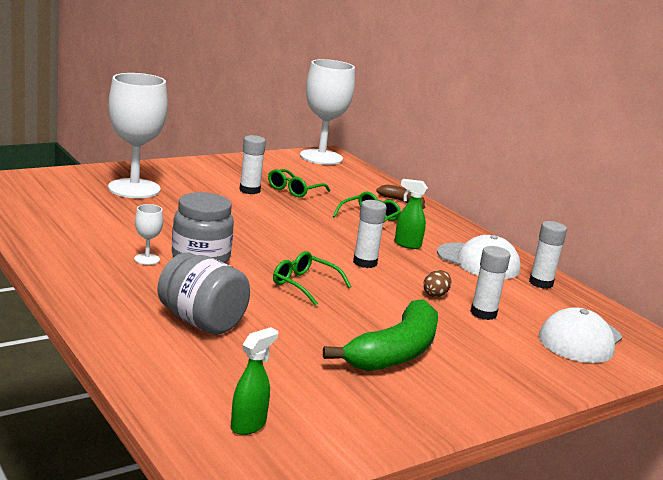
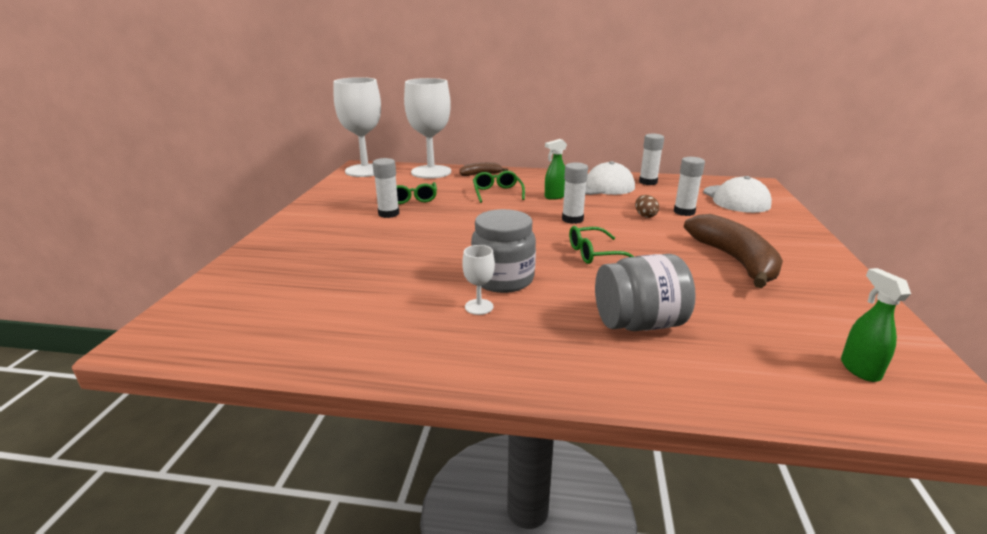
camera: 45 degrees left, 5 degrees up
(134, 189) = (309, 260): white goblet -> white goblet (431, 172)
(395, 352) = (734, 260): green banana -> brown banana

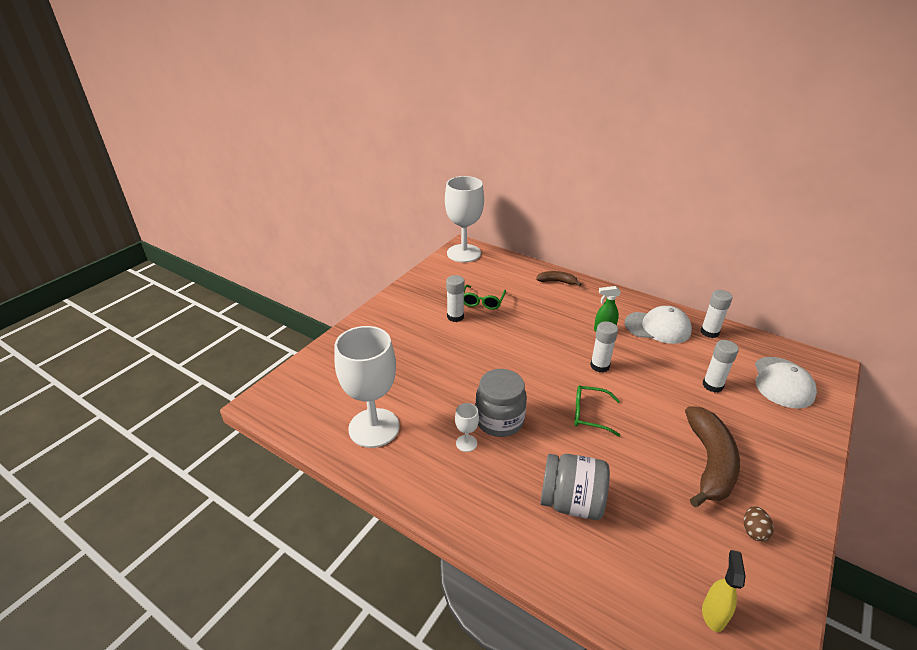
camera: 25 degrees right, 10 degrees up
(431, 172) = (516, 268): white goblet -> white goblet (374, 428)
(497, 193) = (556, 312): green glasses -> none
(645, 216) = (670, 380): brown egg -> brown egg (753, 531)
(859, 369) = (713, 614): green spray bottle -> yellow spray bottle

